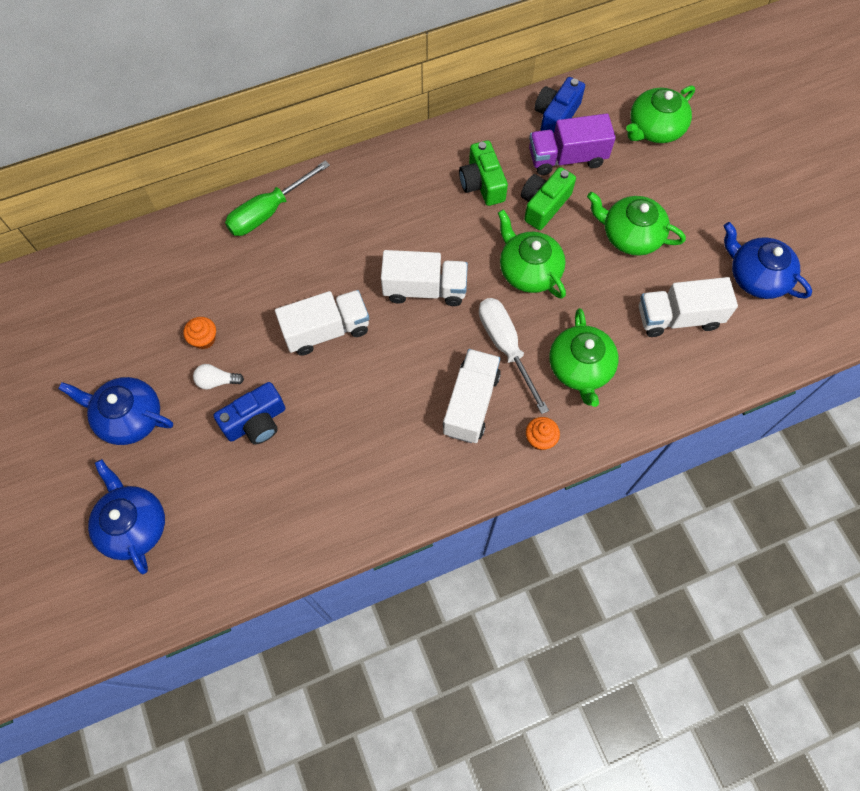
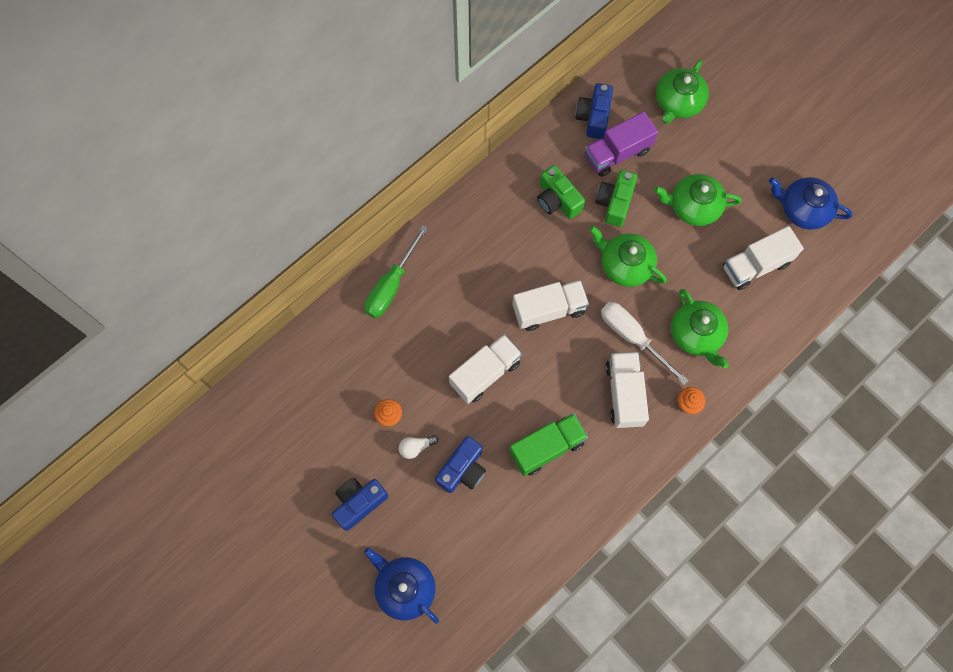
camera: 20 degrees left, 5 degrees up
(129, 417) = (359, 503): blue teapot -> blue camera
(359, 431) = (547, 447): none -> green truck

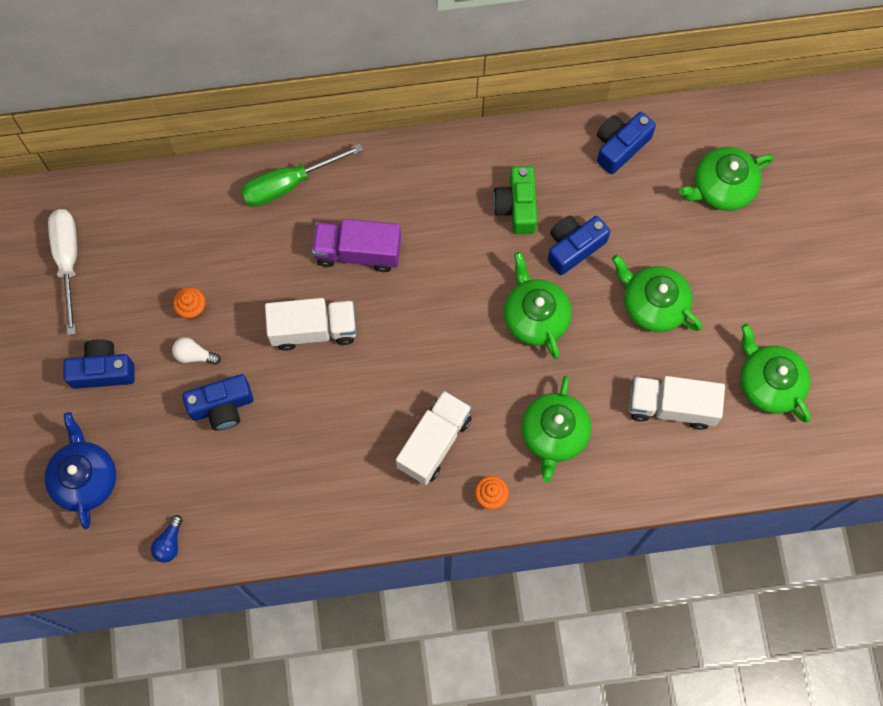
camera: 35 degrees right, 0 degrees up
(499, 590) = (169, 543): none -> blue light bulb
(547, 447) = (318, 442): green truck -> none
(549, 310) = (423, 310): white truck -> none
(614, 203) = (573, 247): green camera -> blue camera
(617, 153) = (615, 199): purple truck -> purple truck (358, 252)
(632, 337) = (486, 393): white screwdriver -> white screwdriver (68, 261)
(803, 209) = (769, 383): blue teapot -> green teapot

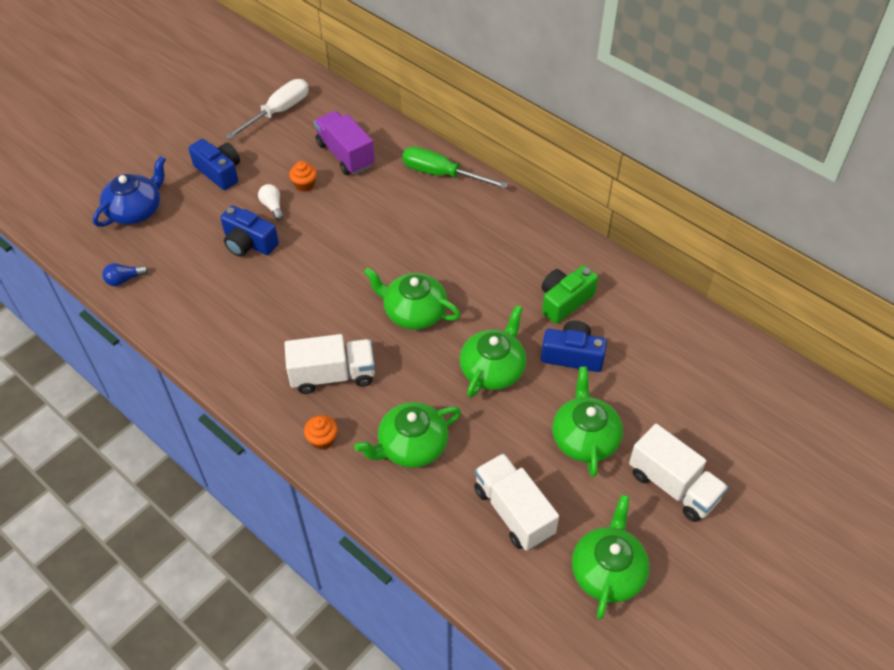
camera: 50 degrees right, 20 degrees down
(313, 330) = (351, 253): white truck -> white truck (673, 486)
(358, 252) = (432, 239): purple truck -> purple truck (345, 155)
(620, 146) = (682, 329): blue camera -> none
(722, 187) = (730, 416): green teapot -> green teapot (414, 312)

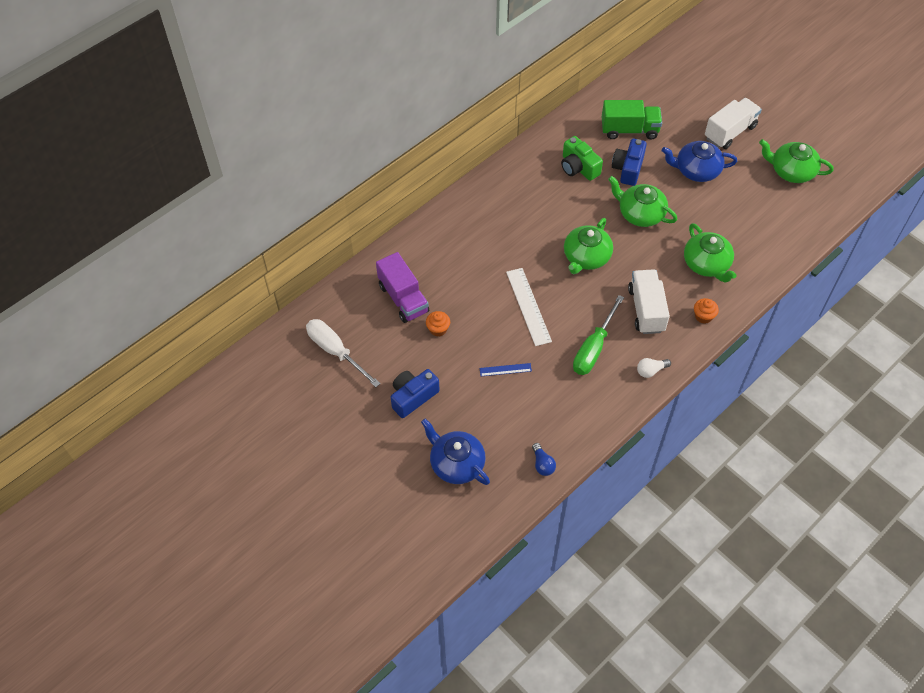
camera: 85 degrees left, 5 degrees up
(249, 243) = (505, 370): blue camera -> blue ruler
(272, 207) = (463, 353): white light bulb -> white light bulb (651, 370)
(337, 259) = (528, 306): none -> white ruler
(345, 155) = (403, 298): purple truck -> purple truck turned 90 degrees counterclockwise
(441, 174) = (437, 231): green screwdriver -> green screwdriver (594, 348)
(513, 511) = (754, 212): white truck -> none
(584, 438) = (696, 170): green teapot -> blue teapot
(646, 357) = (629, 130): none -> green truck

